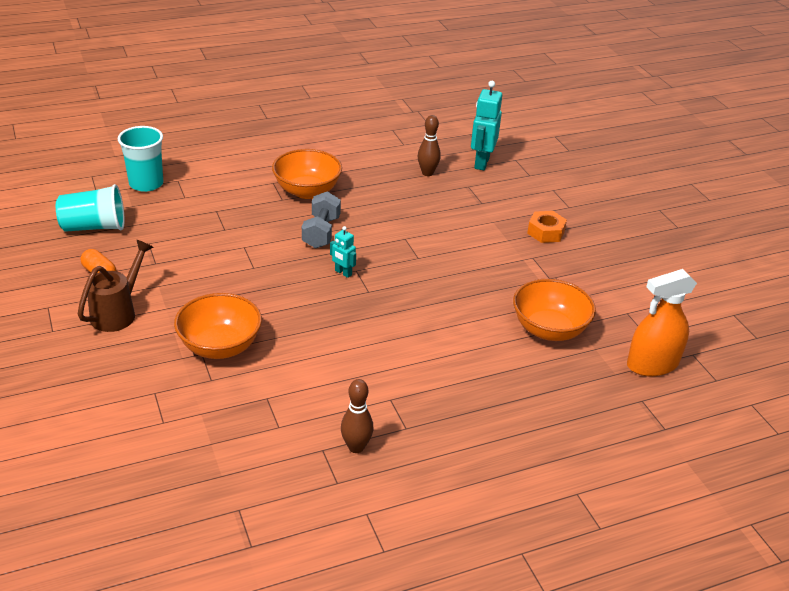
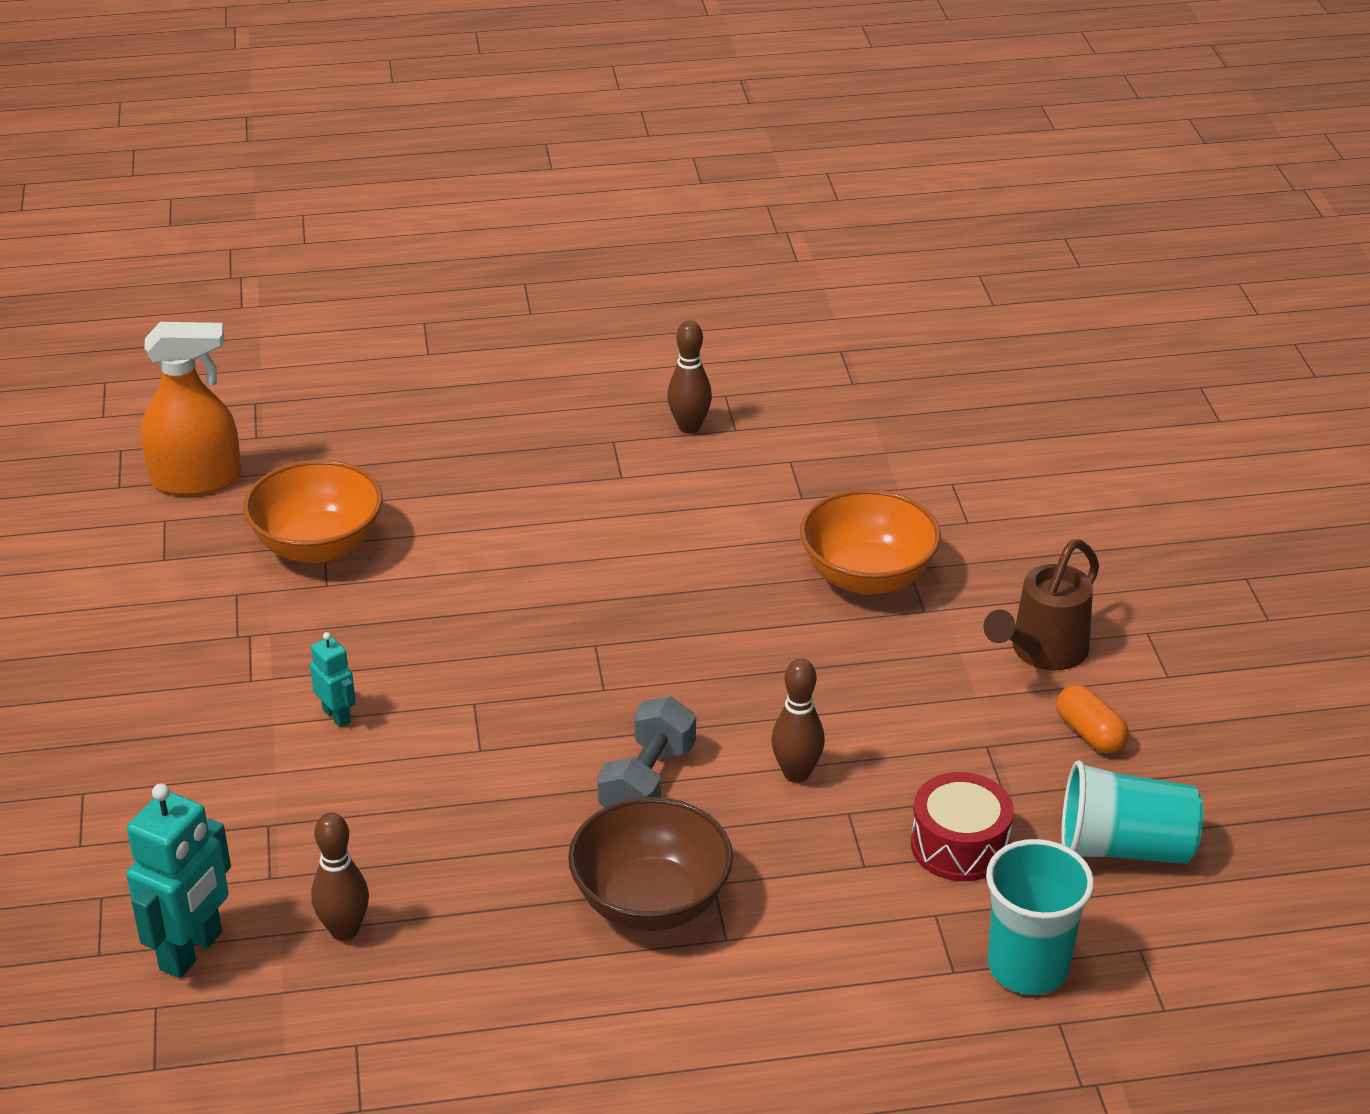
camera: 165 degrees left, 0 degrees up
(172, 221) = (959, 845): none -> red drum
(251, 242) = (796, 773): none -> brown bowling pin
(307, 191) = (651, 902): orange bowl -> brown bowl
(343, 273) = (630, 685): turquoise robot -> turquoise robot (337, 716)
(546, 232) = (182, 733): orange nut -> none

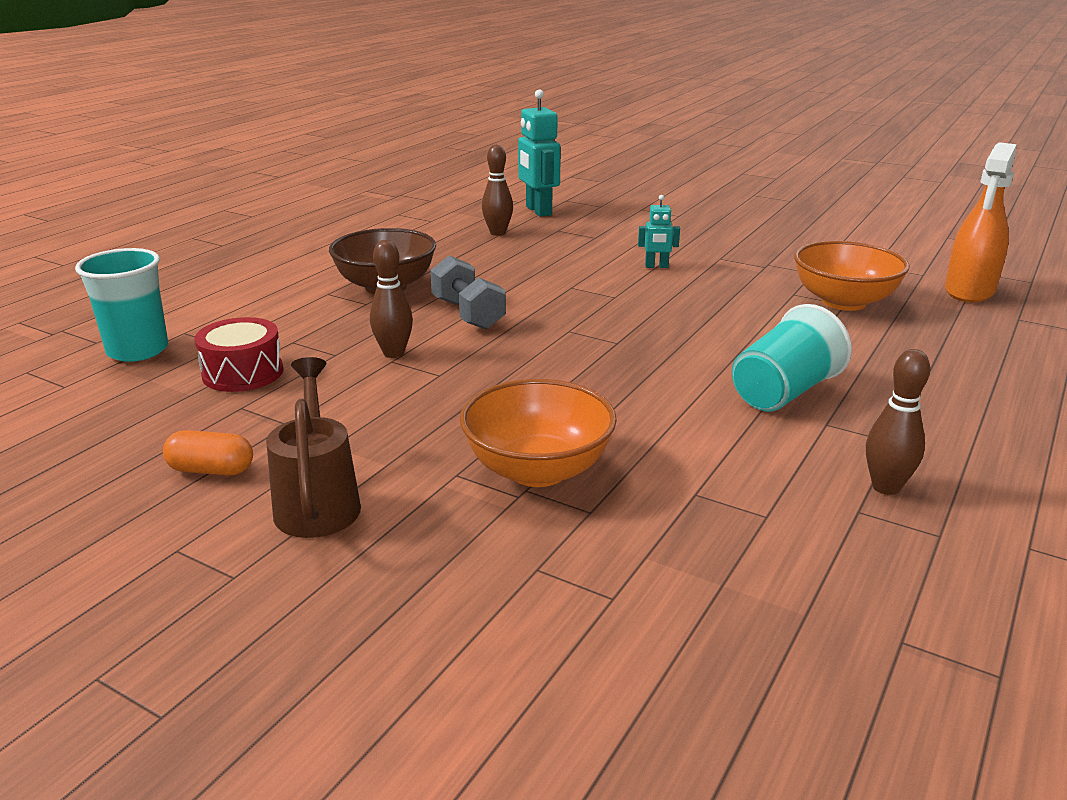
camera: 130 degrees right, 10 degrees down
(1124, 848) = (118, 423): turquoise cup -> turquoise cup (784, 392)

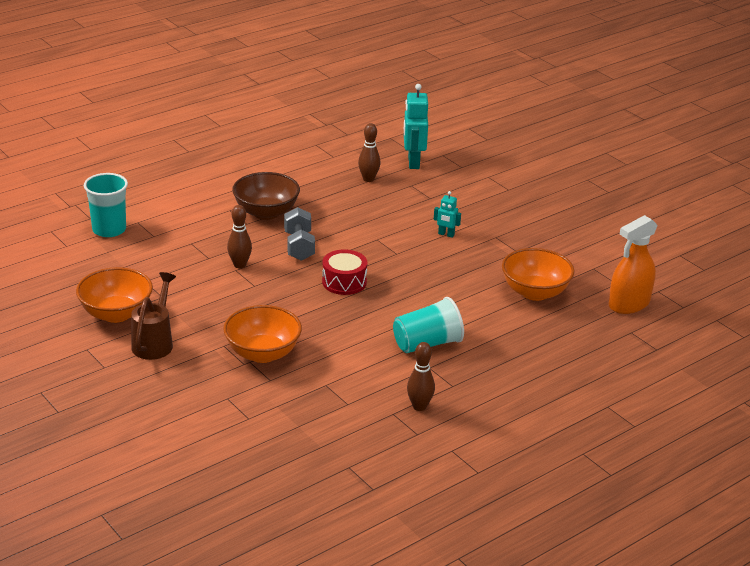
camera: 20 degrees right, 5 degrees up
(211, 470) = (116, 314): orange capsule -> orange bowl
(243, 373) = (155, 259): red drum -> red drum (344, 282)

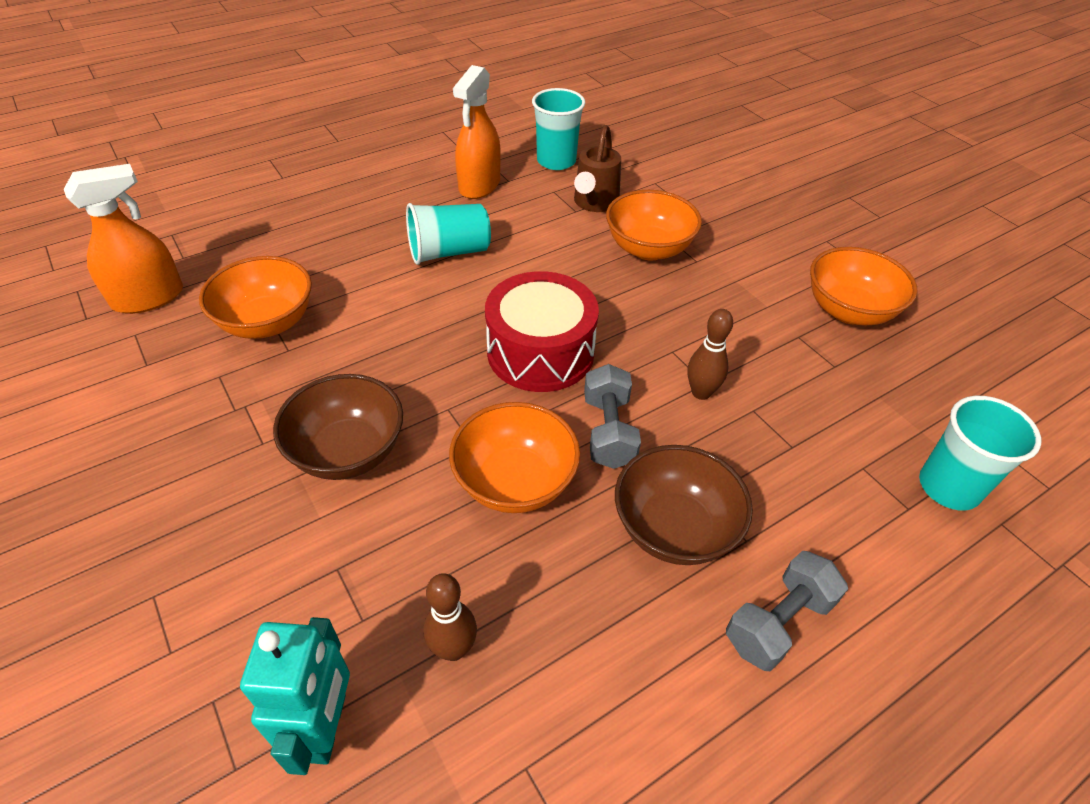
camera: 175 degrees left, 15 degrees up
(155, 342) = (781, 268): brown watering can -> brown watering can (594, 204)
(222, 188) = (778, 622): none -> grey dumbbell
(344, 282) = (540, 352): red drum -> red drum, size x1.62
(348, 438) = (556, 161): none -> turquoise cup
(350, 226) = (515, 482): none -> orange bowl
(419, 406) = (479, 185): brown bowling pin -> orange spray bottle
(446, 234) = (348, 452): turquoise robot -> brown bowl

